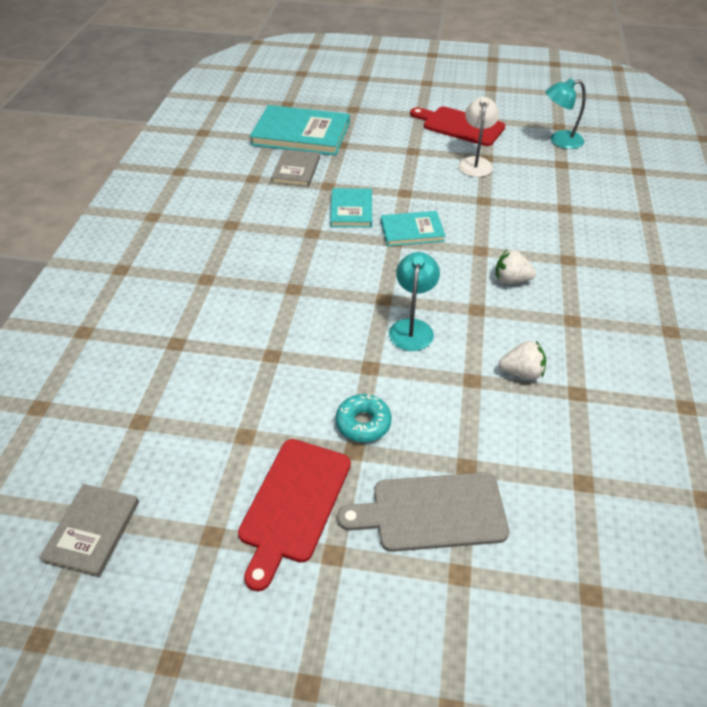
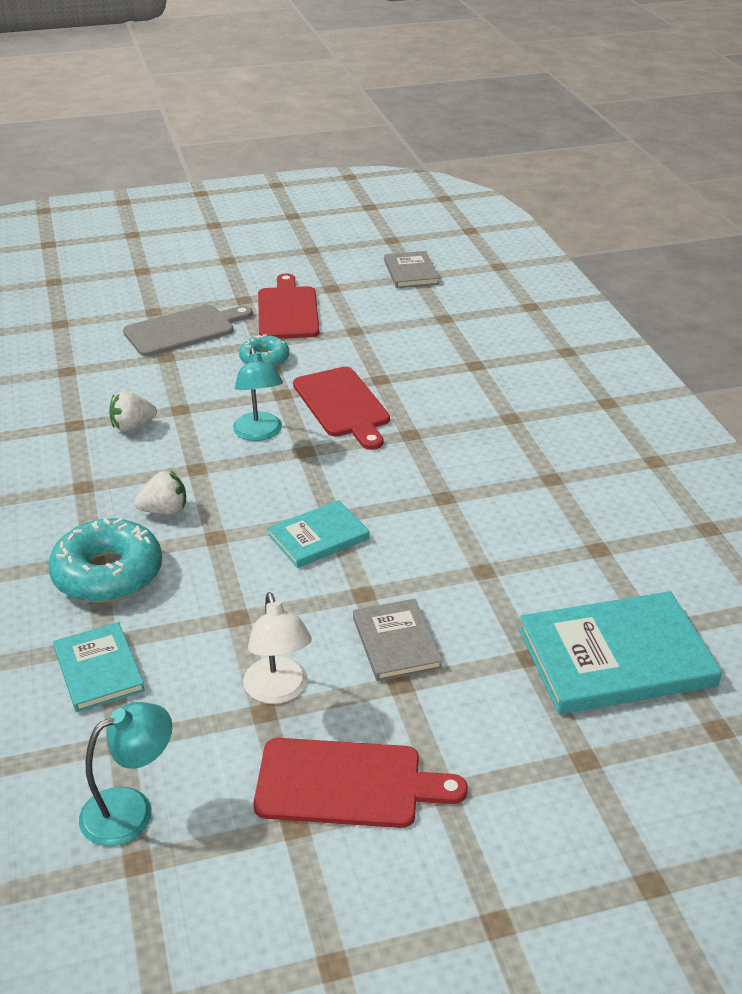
camera: 155 degrees right, 10 degrees down
(296, 170) = (552, 582): grey book -> grey book (396, 643)
(325, 335) = (343, 405): none -> red cutting board
(351, 210) = (419, 542): turquoise book -> turquoise book (98, 669)
(559, 246) = (108, 574): none -> turquoise donut

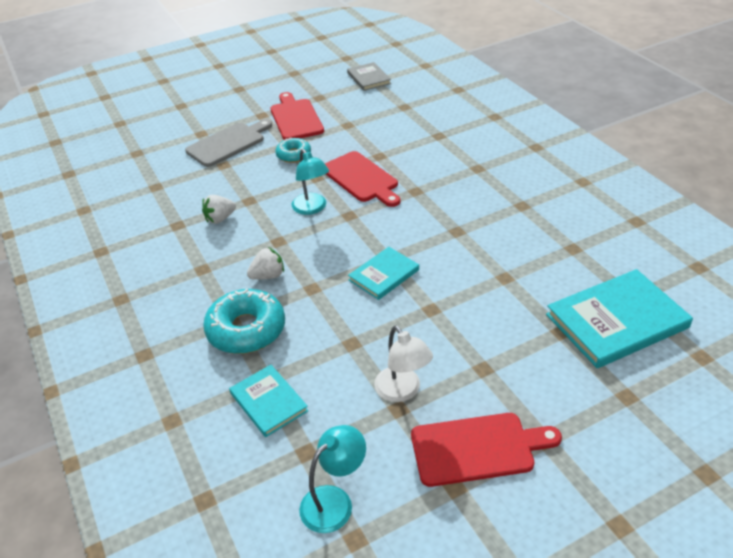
camera: 10 degrees left, 5 degrees up
(396, 643) = (468, 340): grey book -> none

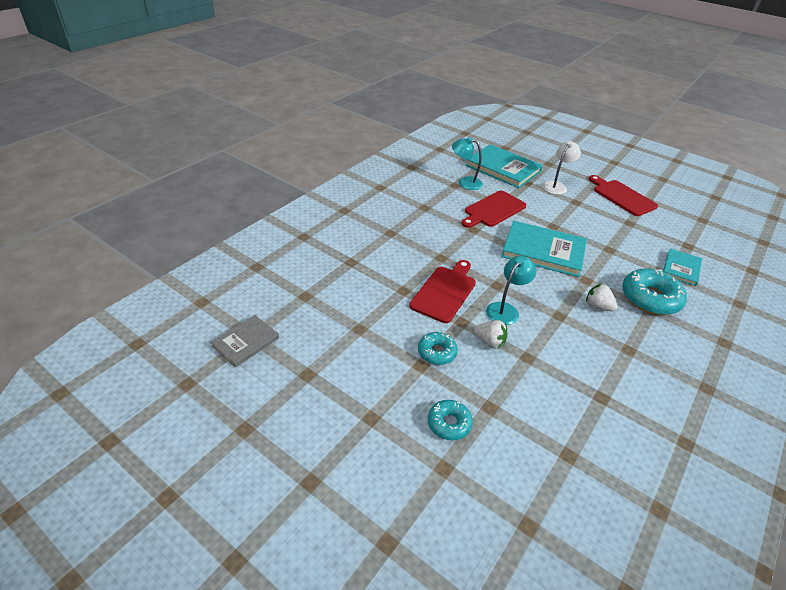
camera: 120 degrees left, 0 degrees up
(220, 219) = (567, 367): white strawberry -> white strawberry (489, 342)
(228, 143) = (449, 423): grey cutting board -> turquoise donut
(295, 118) = (365, 379): red cutting board -> red cutting board (493, 210)
(334, 501) = (696, 230): turquoise lamp -> turquoise lamp (465, 182)
(384, 275) = (543, 251): turquoise book -> turquoise book, size x1.76
(402, 391) = (618, 224): white lamp -> white lamp (556, 186)

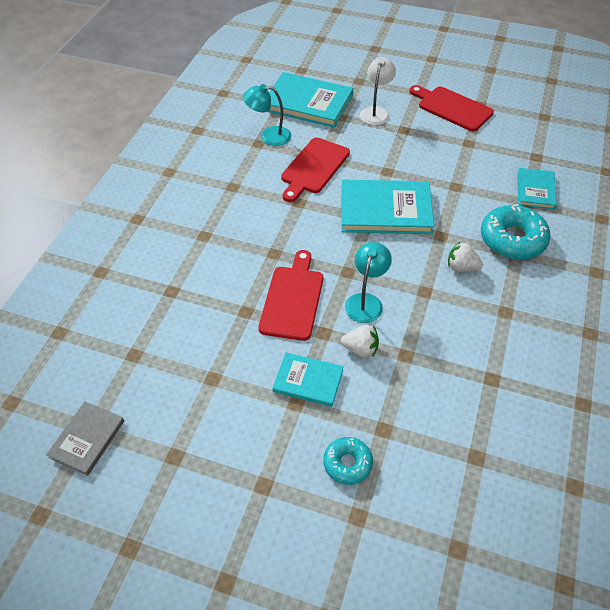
camera: 15 degrees left, 10 degrees up
(437, 352) = (308, 381): turquoise donut -> turquoise book

